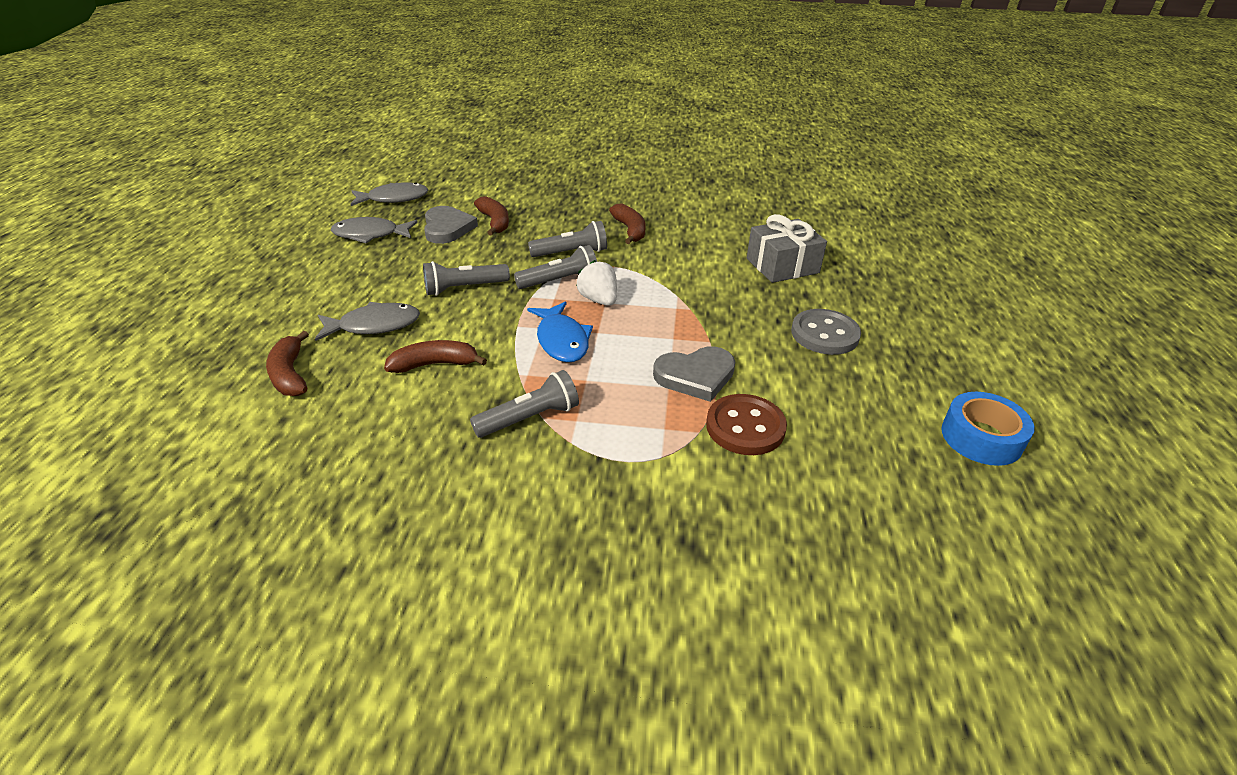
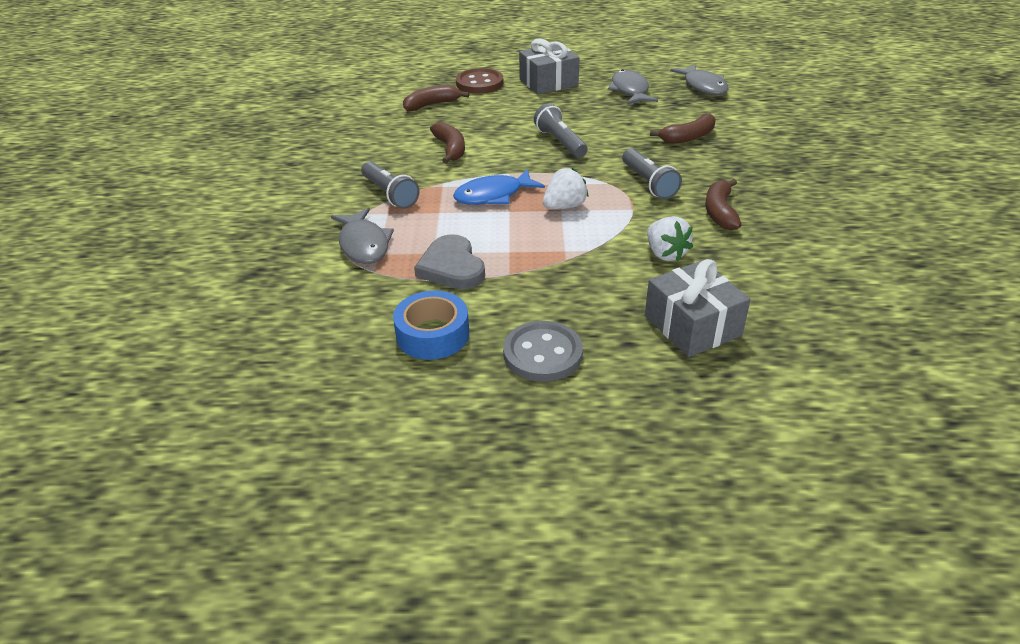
camera: 85 degrees right, 0 degrees up
(303, 280) = (548, 82): none -> grey gift
(374, 325) = (495, 119): grey fish -> grey fish (364, 244)
(447, 228) = (662, 118): grey heart -> none
(560, 281) = (591, 183): grey flashlight -> none
(630, 230) = (720, 212): brown banana -> brown banana turned 120 degrees clockwise
(687, 262) = (665, 254): none -> white strawberry
(745, 427) = (381, 296): brown button -> brown button (479, 83)
(981, 437) = (364, 462): blue tape -> blue tape (432, 334)

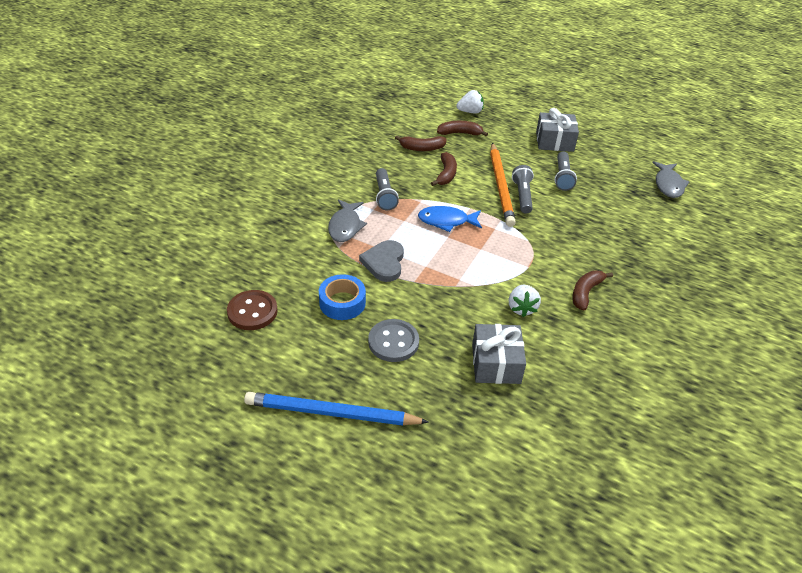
camera: 25 degrees right, 5 degrees up
(479, 83) = (505, 125): brown button -> brown button (252, 311)
(527, 141) = (501, 186): none -> orange pencil
(534, 482) = (332, 413): none -> blue pencil
(564, 207) = (485, 247): white strawberry -> white strawberry (470, 112)
(630, 90) = (608, 169): grey fish -> none
(648, 183) = (556, 251): grey flashlight -> grey flashlight (562, 177)
(688, 137) = (617, 225): brown banana -> brown banana (422, 148)

